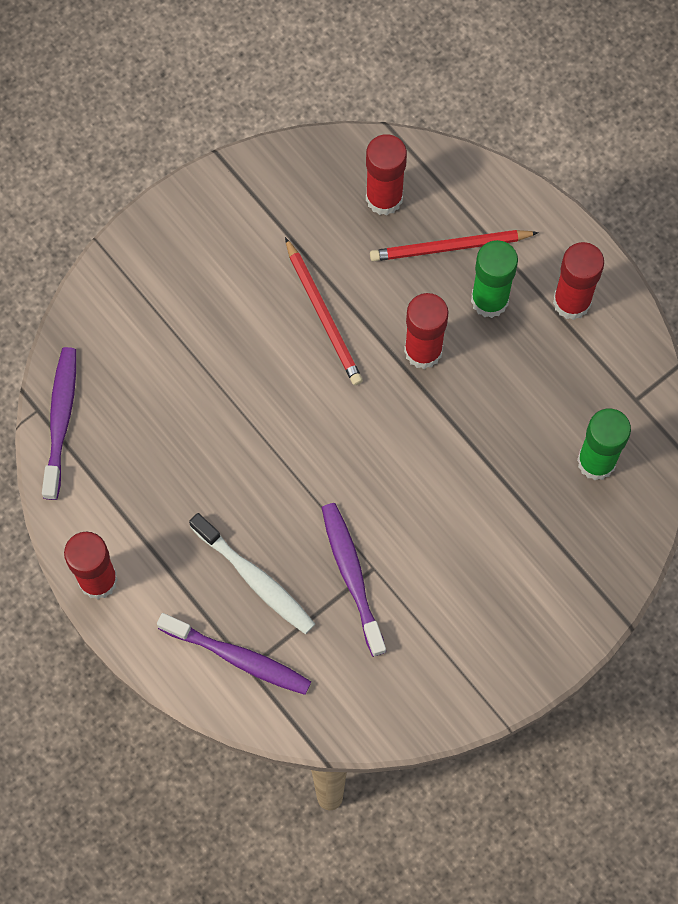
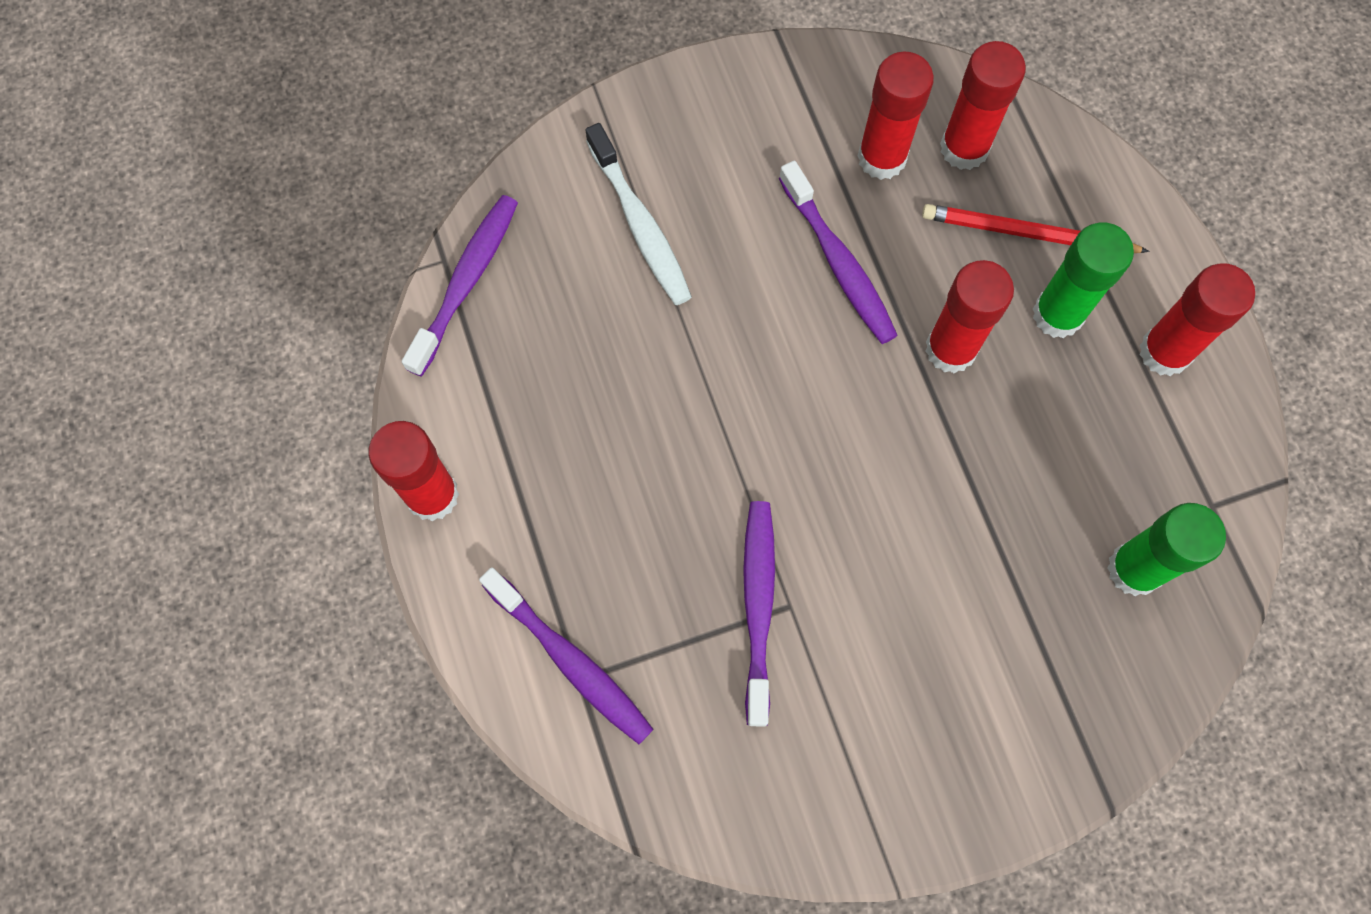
camera: 20 degrees right, 0 degrees up
(255, 579) = (631, 566): white toothbrush -> white toothbrush (640, 225)
(323, 315) = (839, 263): red pencil -> purple toothbrush
(327, 225) = (882, 158): none -> red glue stick

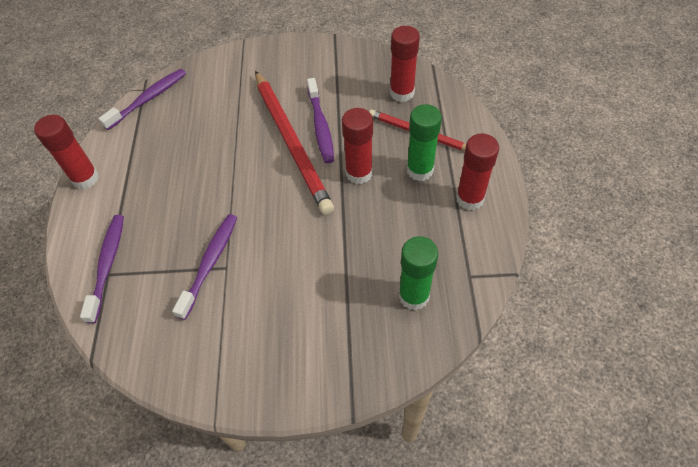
camera: 20 degrees right, 15 degrees down
(571, 662) = (107, 265): purple toothbrush -> purple toothbrush turned 150 degrees counterclockwise
(640, 225) = (236, 93): white toothbrush -> none
(799, 313) = (291, 143): none -> red pencil
(882, 158) = (360, 89): red glue stick -> none

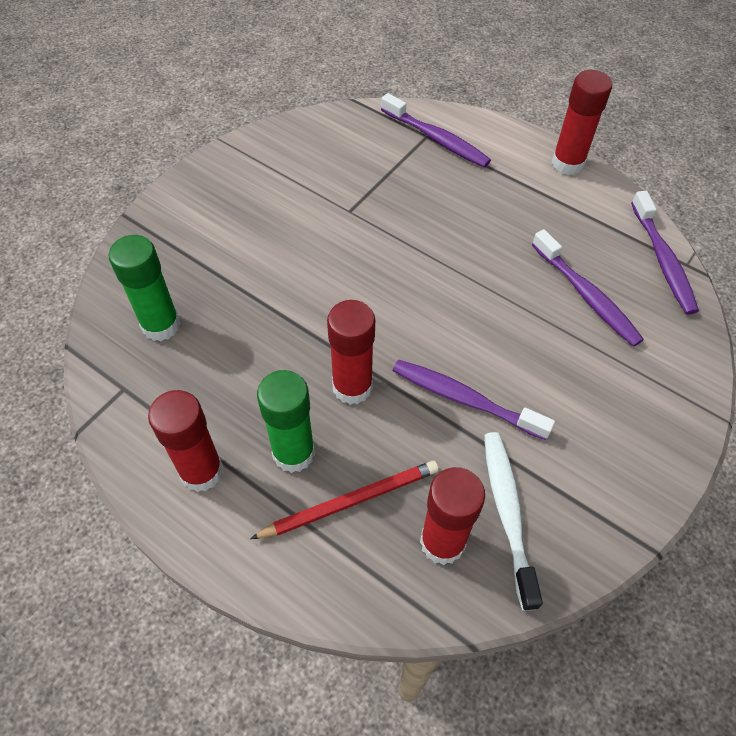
camera: 125 degrees right, 0 degrees up
(210, 263) = (366, 202): purple toothbrush -> purple toothbrush (586, 296)
(291, 143) = (463, 353): red pencil -> none
(365, 81) = (508, 513): none -> white toothbrush

